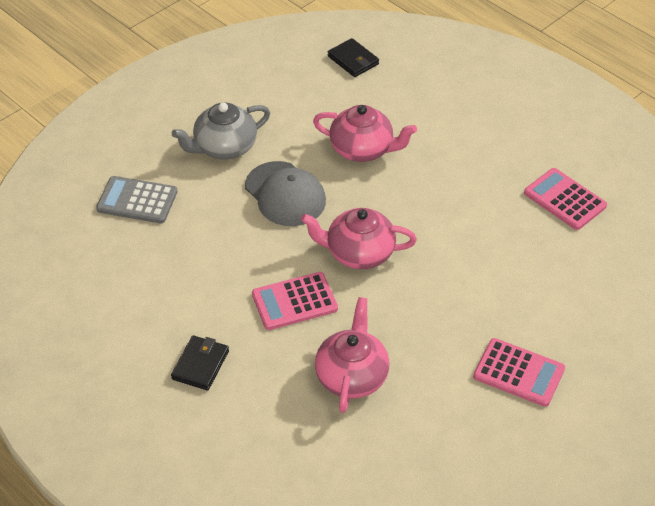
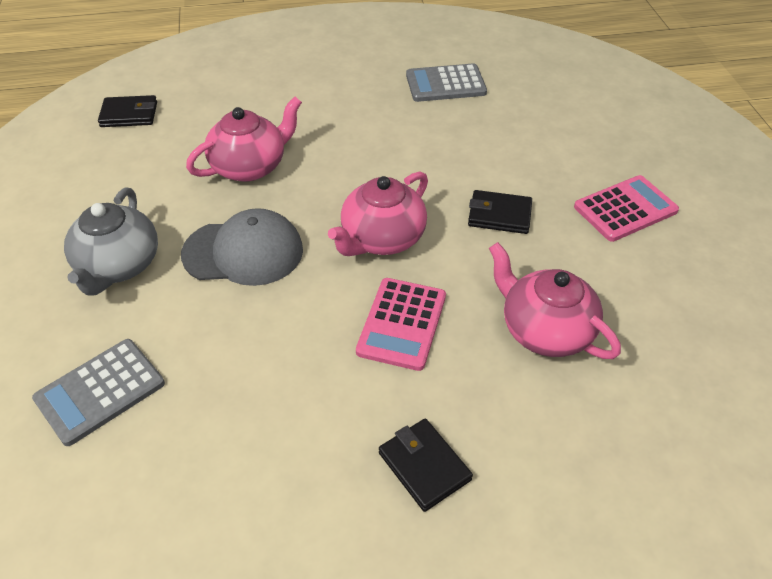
camera: 55 degrees left, 0 degrees up
(441, 303) = (499, 215): none -> black wallet
(564, 199) = (445, 84): pink calculator -> grey calculator

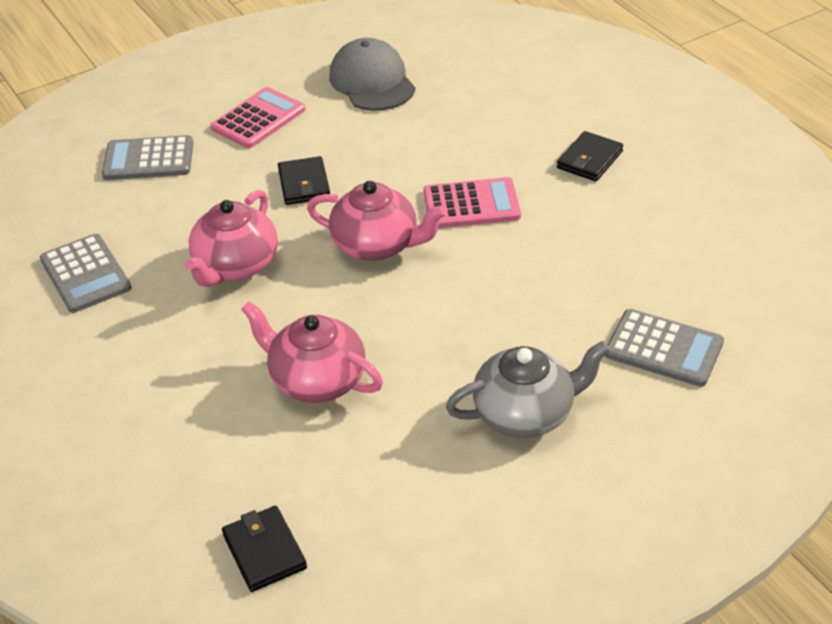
camera: 110 degrees left, 5 degrees down
(243, 252) = (450, 329): grey cap -> grey cap (372, 81)
(544, 330) = (429, 134): pink teapot -> pink teapot (236, 266)
(583, 133) = (148, 159): none -> grey calculator
(625, 209) = (258, 119): pink calculator -> pink calculator turned 90 degrees clockwise

